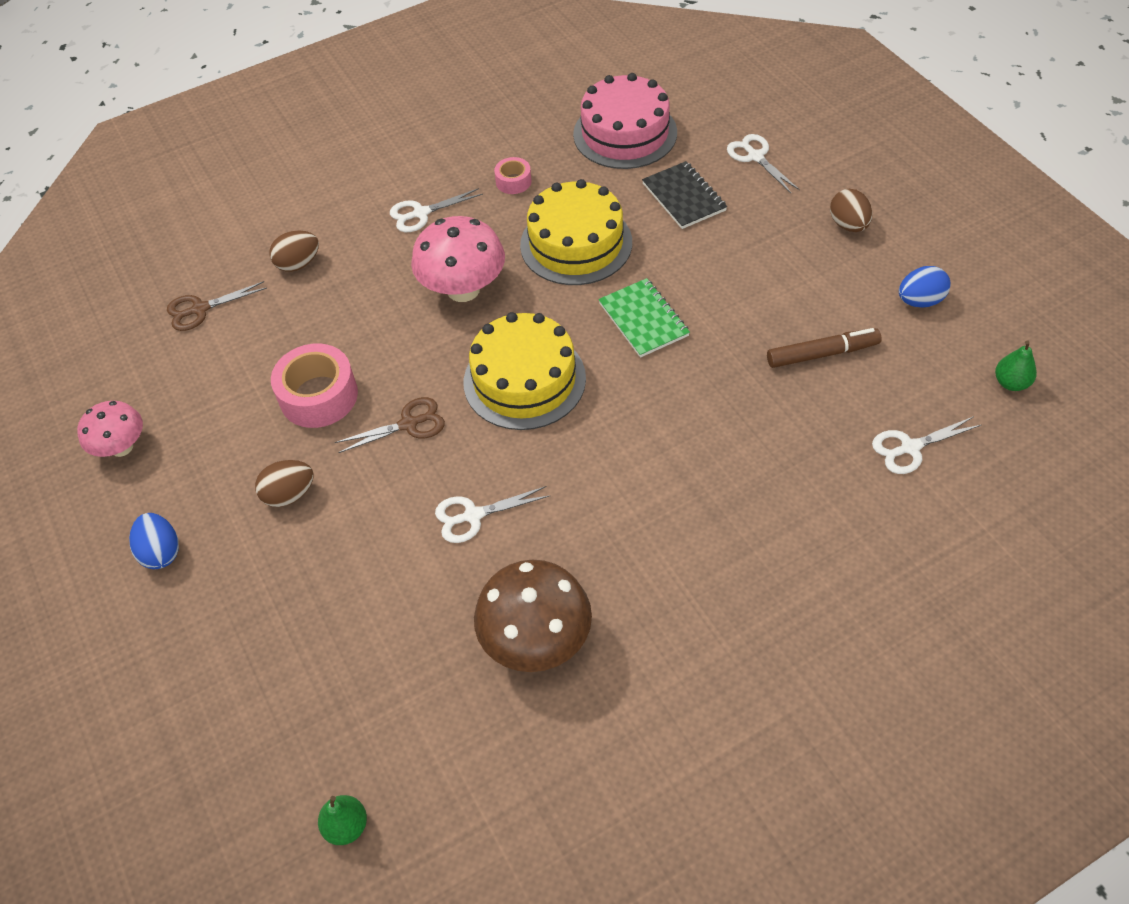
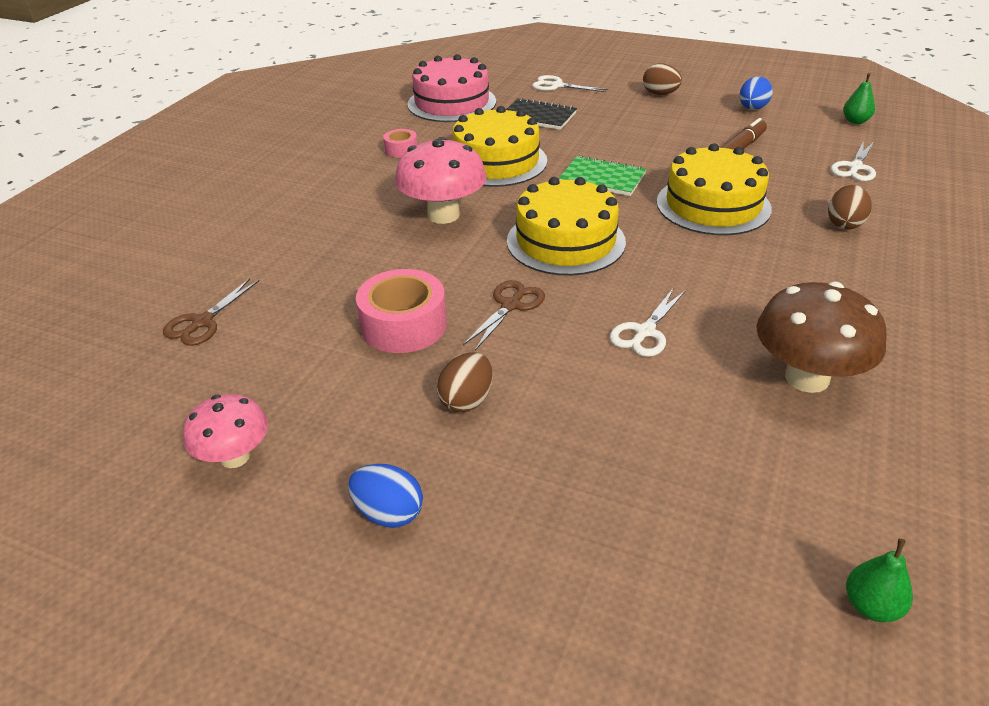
camera: 40 degrees left, 15 degrees down
(298, 264) = (270, 256): brown egg -> brown egg (844, 223)
(421, 213) = (347, 190): white scissors -> none
(701, 413) = (713, 205): none -> yellow cake

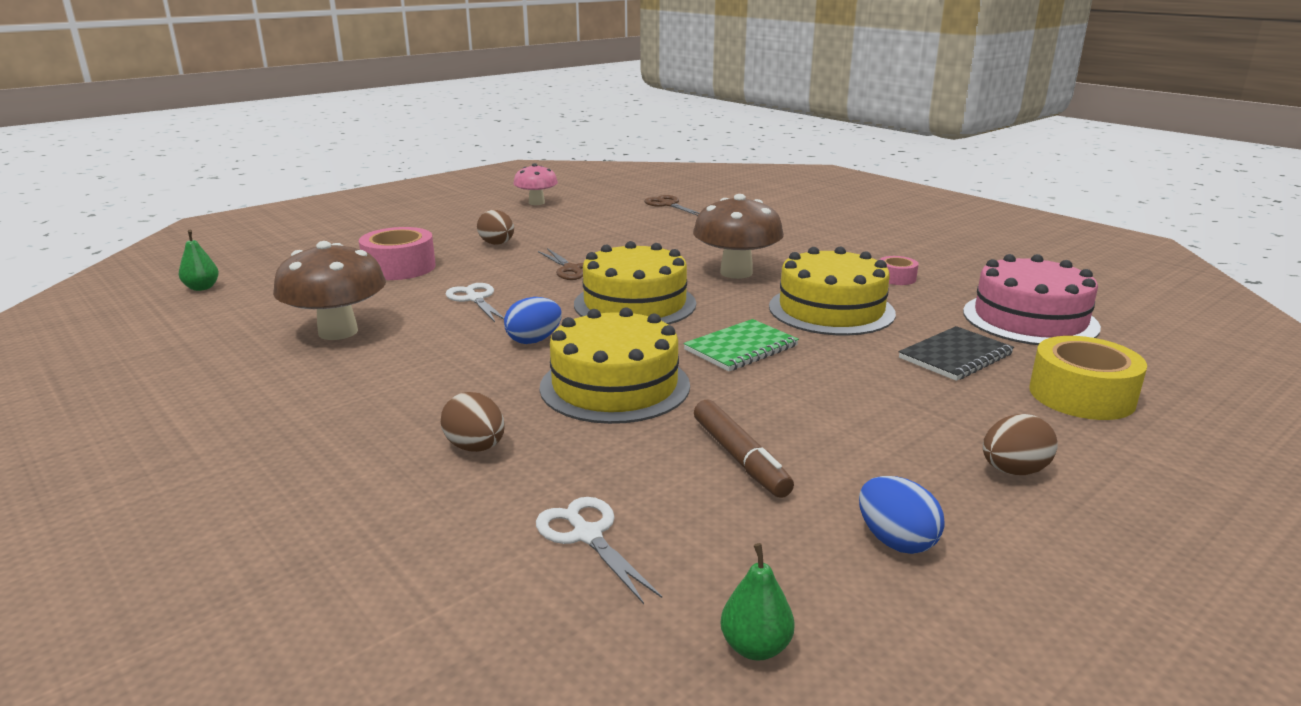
camera: 115 degrees right, 15 degrees down
(389, 513) = (448, 220): blue egg -> blue egg (534, 340)
(404, 325) = (595, 241): pink tape -> pink tape (399, 267)
(443, 215) = (736, 273): pink mushroom -> brown mushroom
(557, 86) = (1081, 395): white scissors -> yellow tape

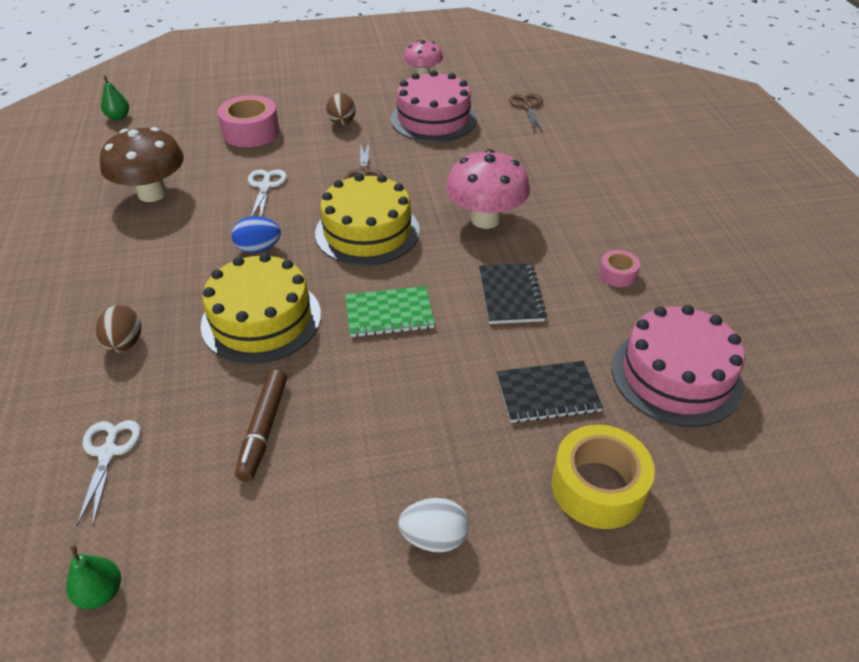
camera: 30 degrees right, 20 degrees up
(589, 226) = (433, 119): none -> pink cake
(736, 273) = (485, 219): brown mushroom -> pink mushroom
(831, 310) = (511, 295): yellow cake -> black notebook
(896, 541) = (273, 557): blue egg -> none
(1013, 471) = (434, 538): brown egg -> white egg

